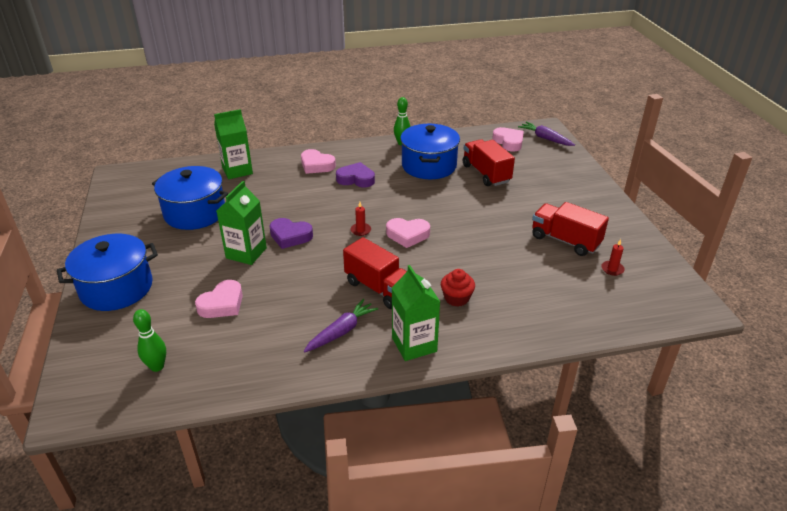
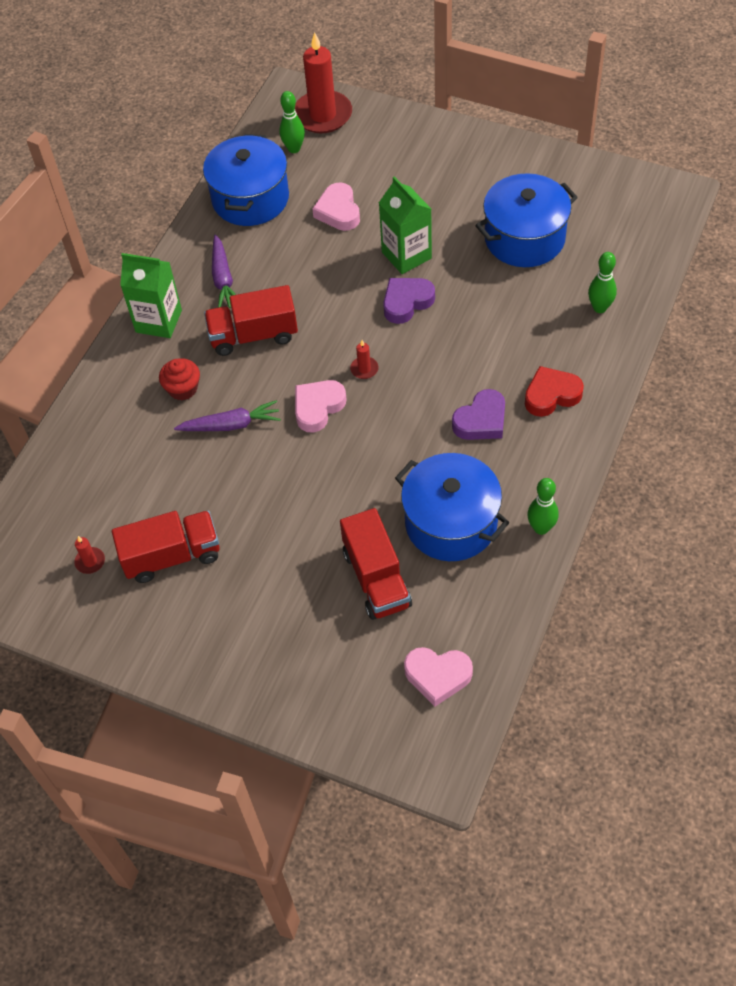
camera: 130 degrees right, 20 degrees up
(98, 370) = (322, 115): none -> red candle
(116, 288) = (429, 147): blue pot -> blue pot (250, 198)
(237, 171) = (599, 308): green carton -> green bowling pin
(316, 165) = (551, 395): pink heart -> red heart
(486, 174) = (376, 578): red truck -> red truck turned 60 degrees clockwise
(545, 138) = (408, 740): purple carrot -> purple carrot (231, 425)

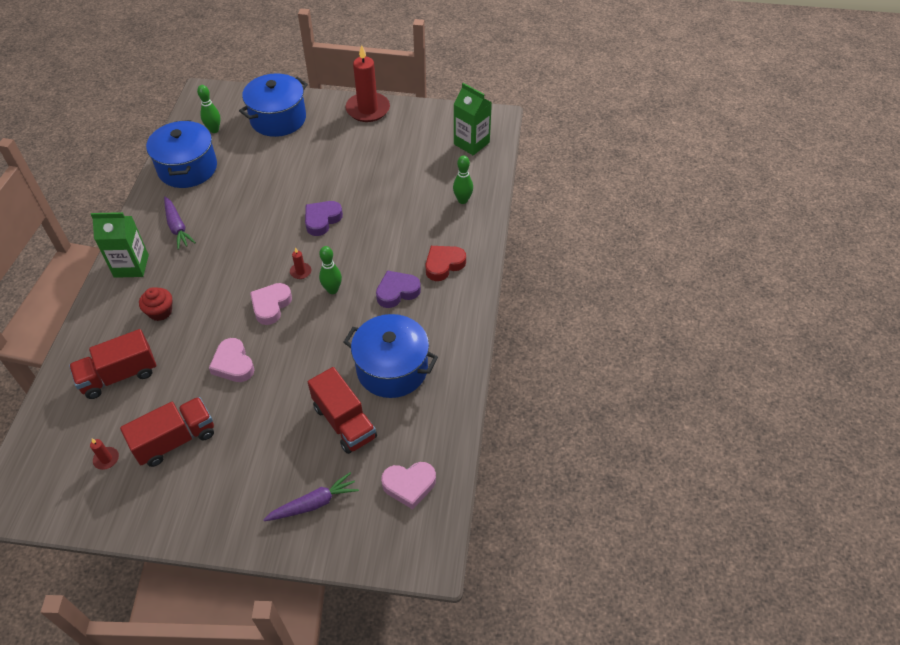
camera: 20 degrees left, 5 degrees down
(231, 425) = (204, 331): purple carrot -> purple carrot (313, 503)
(253, 335) = (209, 263): red truck -> red truck (119, 375)
(322, 115) = (231, 104): red candle -> red candle (368, 109)
(338, 211) = (257, 167): pink heart -> pink heart (233, 364)
(406, 255) = (314, 188): green carton -> green carton (471, 143)
(481, 420) = (397, 292): purple heart -> purple heart turned 150 degrees counterclockwise
(524, 238) = (397, 163): blue pot -> blue pot (278, 119)
(541, 528) = (460, 359): green bowling pin -> green bowling pin (332, 290)

